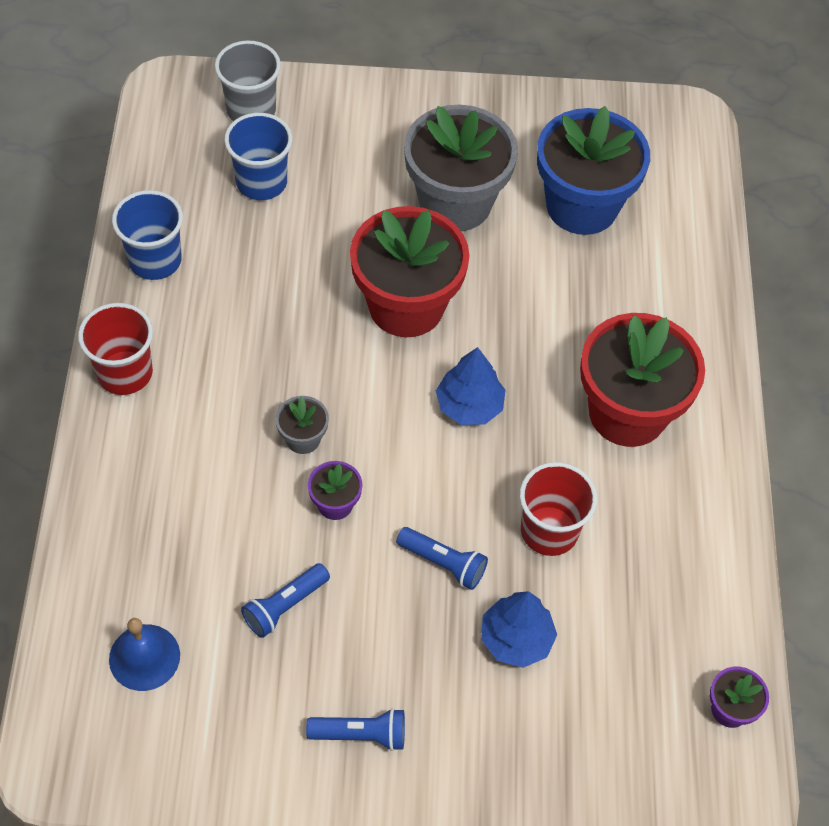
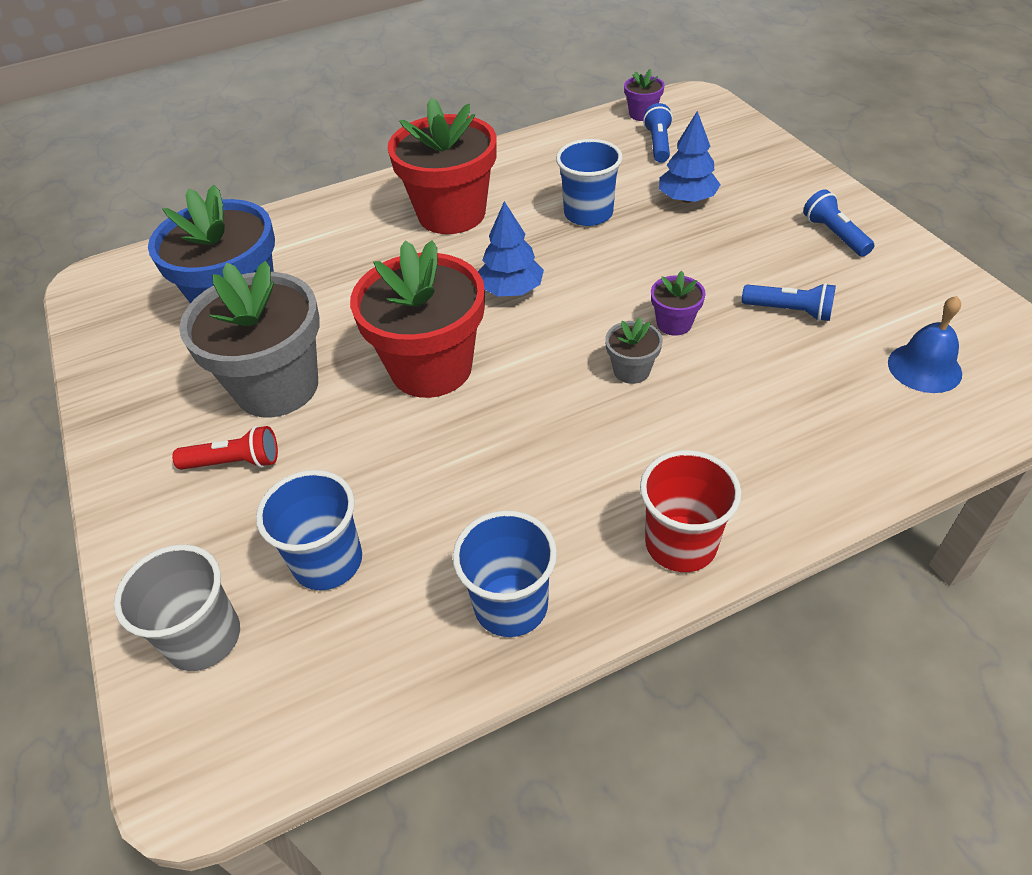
camera: 110 degrees left, 10 degrees down
(390, 158) = (235, 462): none -> red flashlight
(443, 563) = (665, 249): blue flashlight -> blue flashlight (658, 144)
(549, 531) = (588, 214): red cup -> blue cup

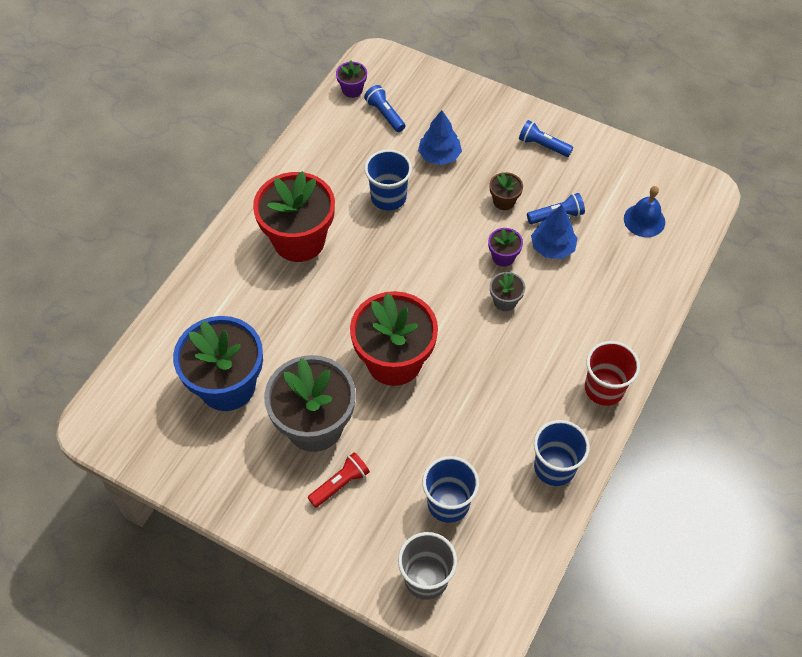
camera: 40 degrees left, 10 degrees up
(511, 290) = (391, 281): blue tree -> blue tree (552, 247)
(729, 269) = (504, 201): none -> brown flower pot

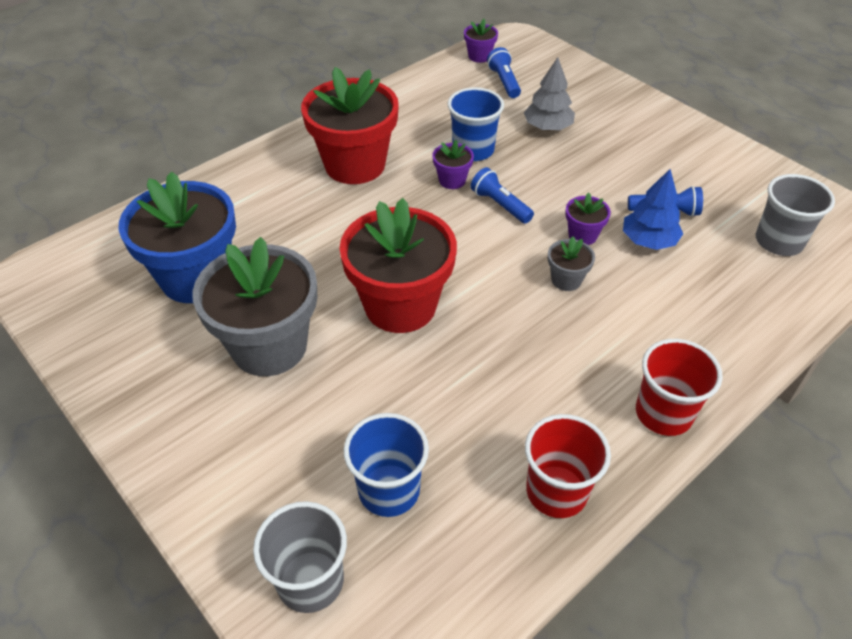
camera: 20 degrees right, 10 degrees down
(340, 484) = (262, 421): red flashlight -> none
(384, 233) = (452, 180): none -> purple flower pot
(439, 156) = (548, 127): blue tree -> grey tree
(504, 201) = (605, 183): brown flower pot -> none
(543, 145) = (672, 144): blue flashlight -> blue flashlight (500, 205)
(554, 467) = (556, 491): blue cup -> red cup
(644, 220) = (778, 241): blue bell -> grey cup

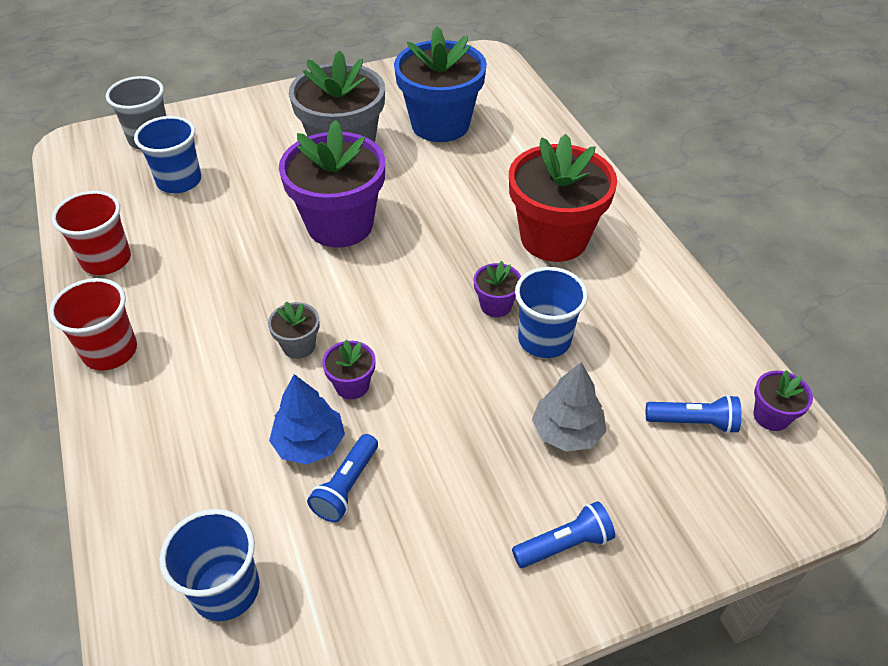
camera: 110 degrees right, 0 degrees up
(400, 305) = (340, 225): red flower pot -> purple flower pot
(500, 205) = (436, 332): blue flashlight -> blue flashlight (564, 544)
(778, 241) = (226, 589): grey cup -> blue cup

